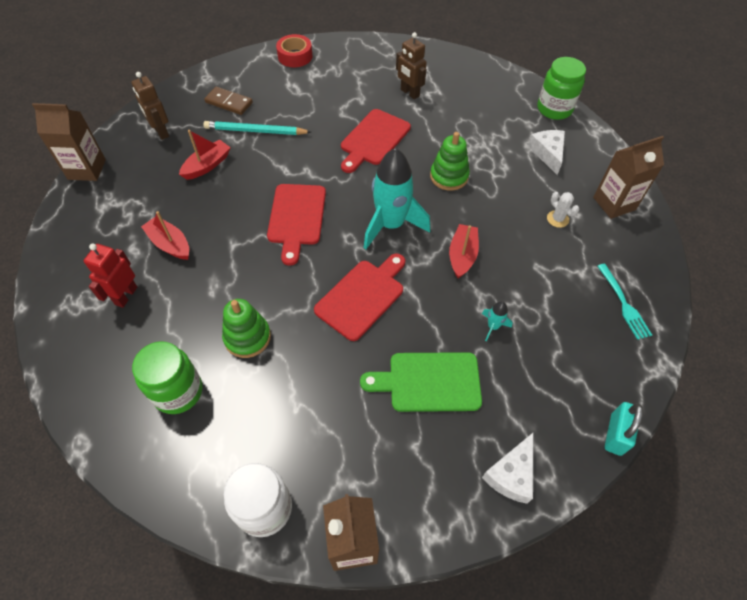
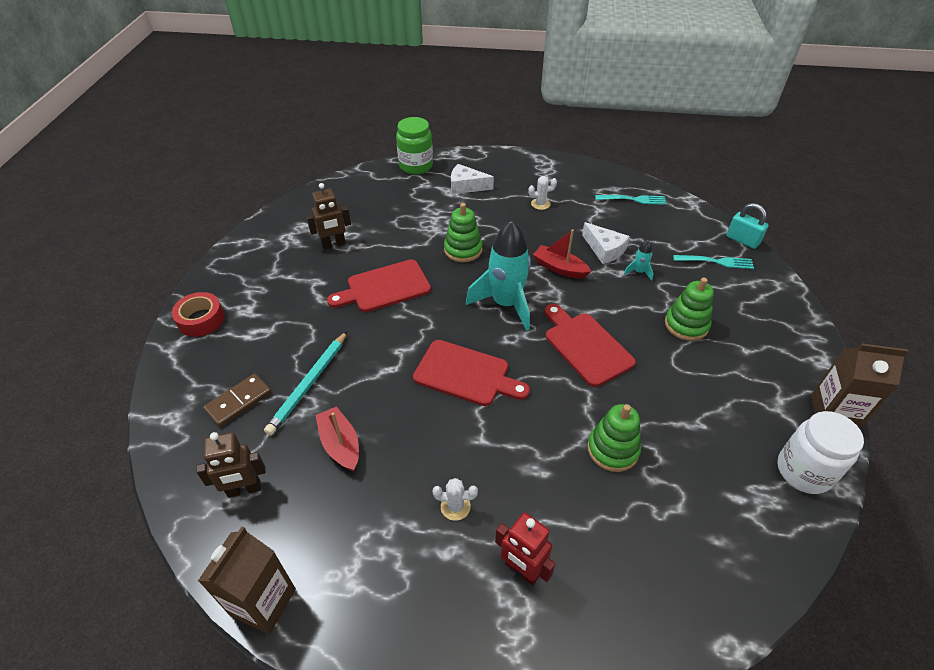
camera: 70 degrees left, 10 degrees down
(170, 244) = (455, 506): red boat -> white cactus
(178, 391) = (670, 528): green jar -> none
(373, 139) = (384, 287): red cutting board -> red cutting board turned 105 degrees clockwise
(429, 382) = (686, 325): green cutting board -> green stacking toy
(511, 474) = (772, 302): white cheese -> white cheese (604, 250)
(554, 405) = (716, 262): none -> turquoise fork
(614, 203) = (536, 172): brown carton -> none

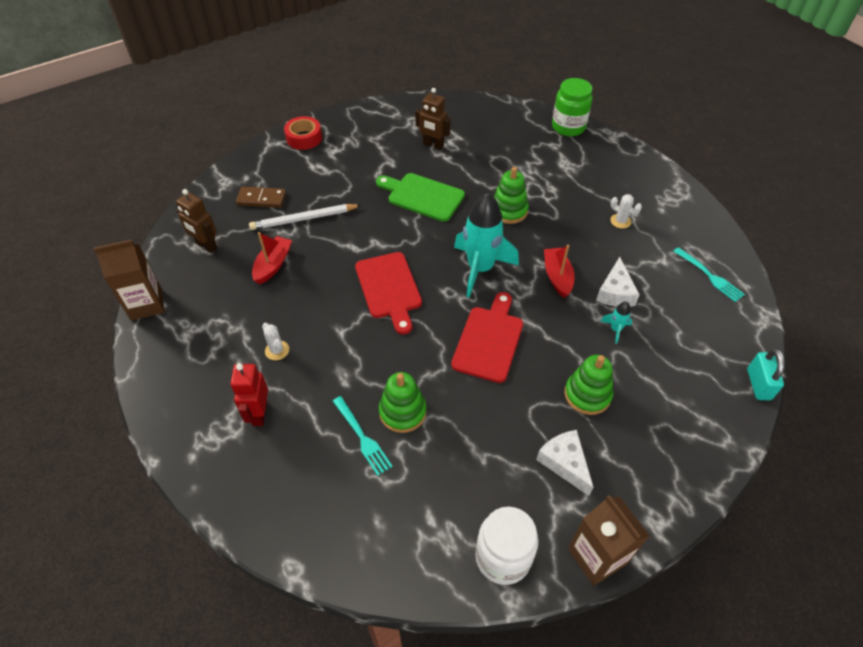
camera: 50 degrees right, 5 degrees up
(309, 384) = (304, 219): turquoise pencil -> white pencil
(384, 287) = (422, 196): red cutting board -> green cutting board
(466, 186) = (583, 167): white cheese -> white cheese (564, 463)
(716, 262) = (699, 378): turquoise fork -> turquoise fork (362, 437)

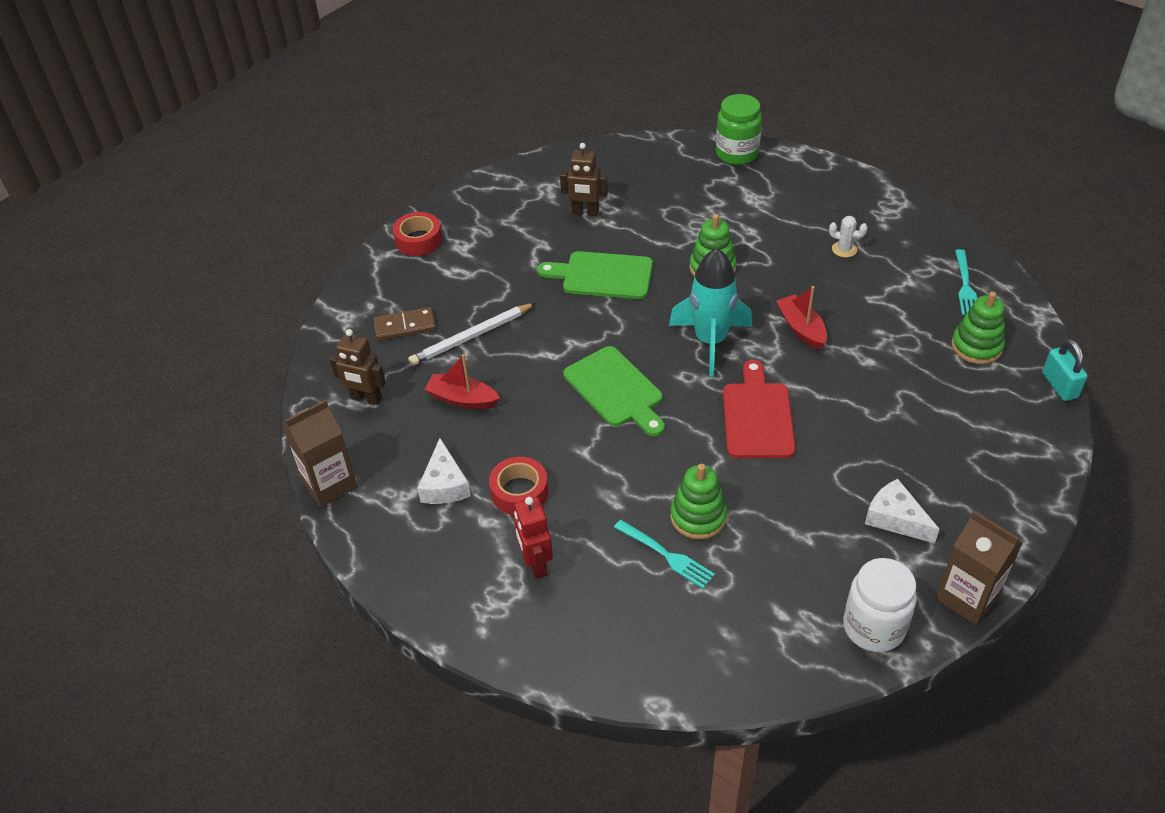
camera: 15 degrees left, 5 degrees down
(273, 265) = (462, 399): red boat -> red boat turned 75 degrees counterclockwise
(277, 350) = (519, 492): white cactus -> red tape
(389, 288) = (615, 390): red cutting board -> green cutting board
(587, 395) = (889, 444): green stacking toy -> green stacking toy (976, 346)
(615, 292) = (872, 329): white cheese -> white cheese (444, 484)
(615, 329) = (889, 368): turquoise rocket -> none
(709, 276) = (965, 286): turquoise fork -> turquoise fork turned 60 degrees clockwise

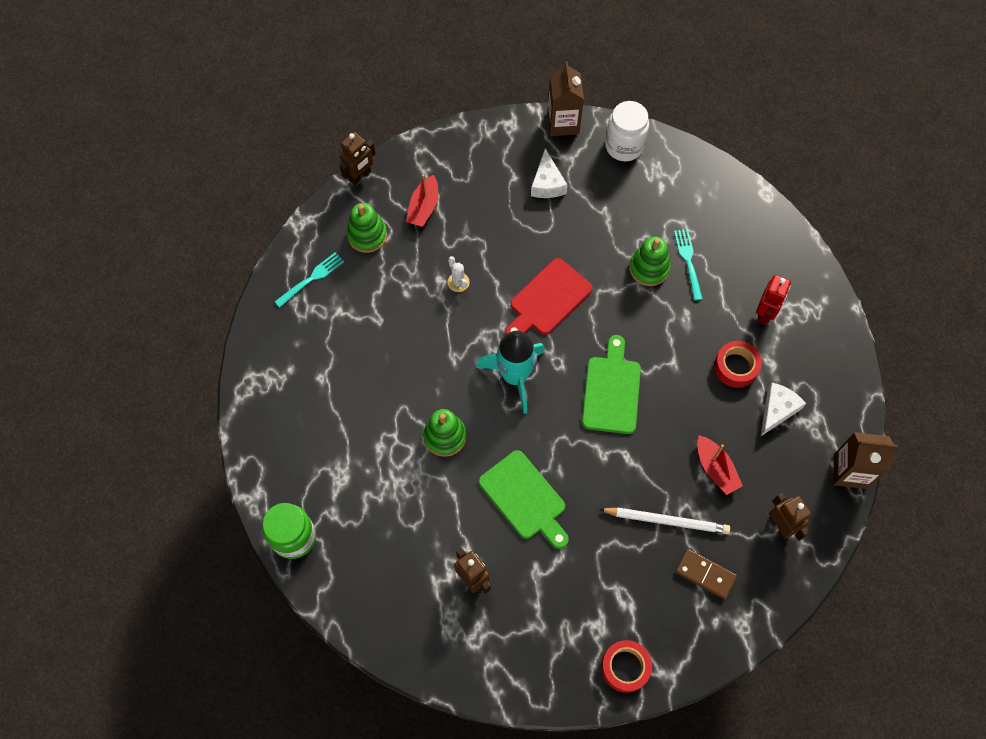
camera: 140 degrees left, 20 degrees up
(801, 328) = (448, 336): red boat -> red boat (423, 207)
(844, 249) = (342, 373): white cactus -> white cactus (458, 282)
(1059, 385) = (360, 176): turquoise padlock -> brown robot

